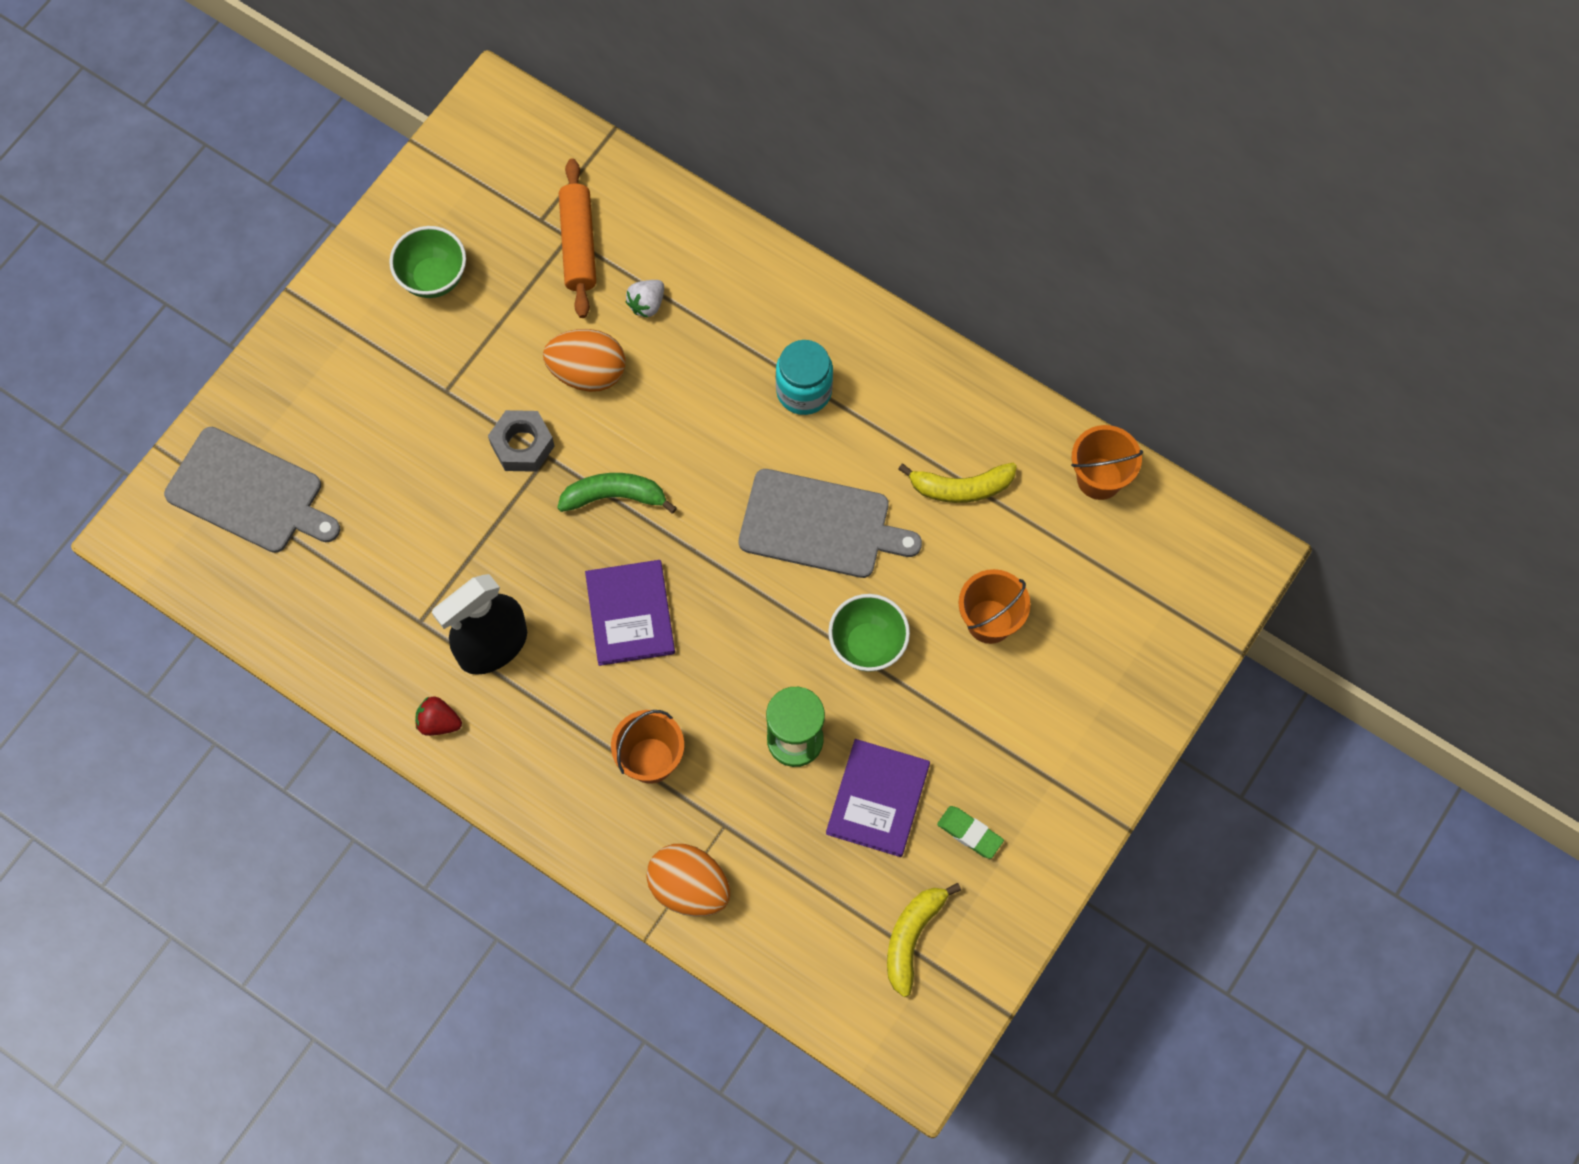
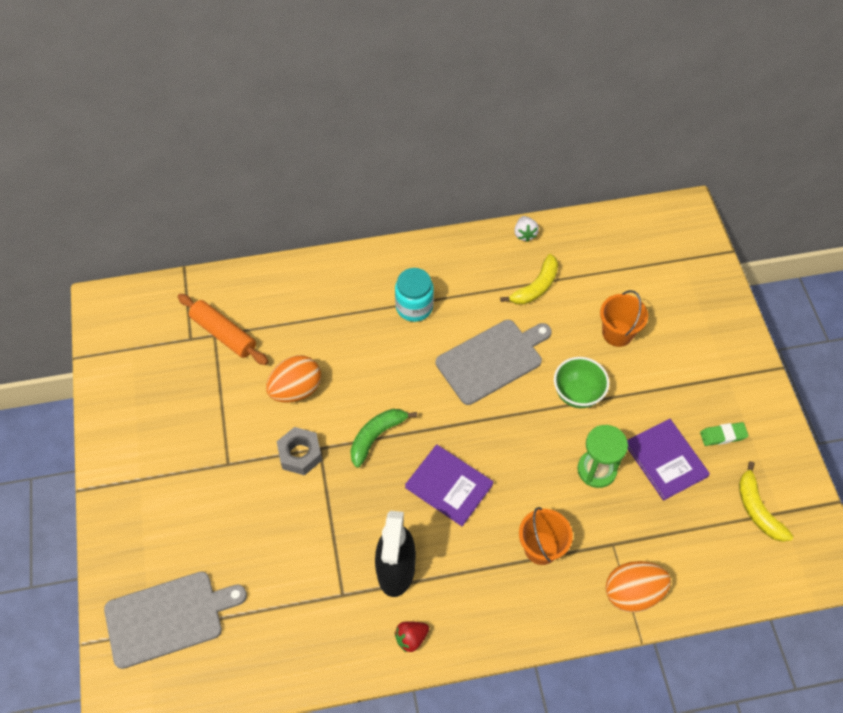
camera: 45 degrees left, 10 degrees down
(433, 278) = (160, 414): green bowl -> none
(647, 304) = (291, 332): white strawberry -> white strawberry (524, 234)
(1099, 478) = (589, 231): orange bucket -> none

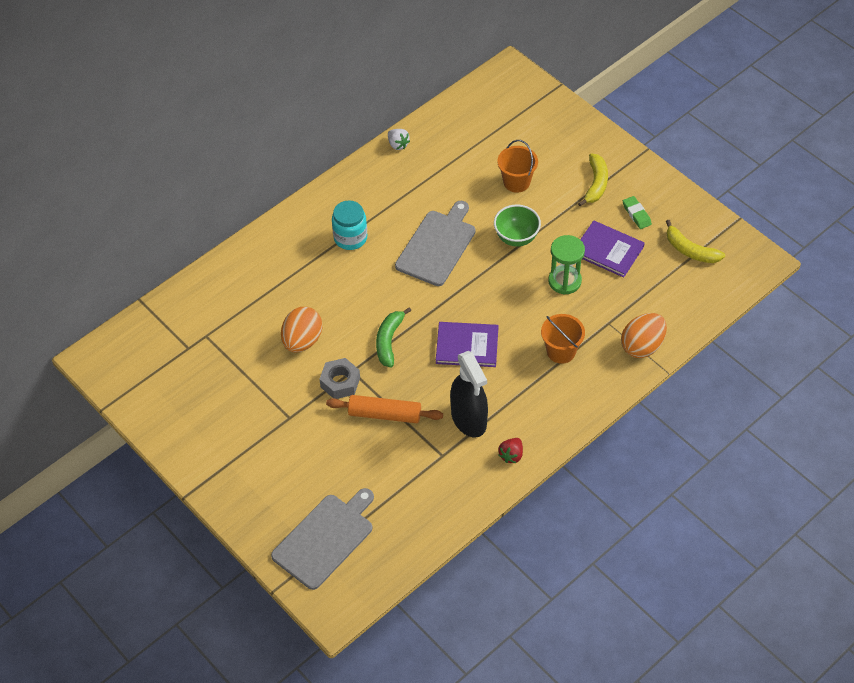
camera: 30 degrees left, 5 degrees down
(224, 334) = (213, 331): orange rolling pin -> orange rolling pin (384, 414)
(535, 287) = (433, 179): yellow banana -> yellow banana (595, 184)
(723, 435) = (636, 214): green eraser -> green eraser turned 75 degrees counterclockwise

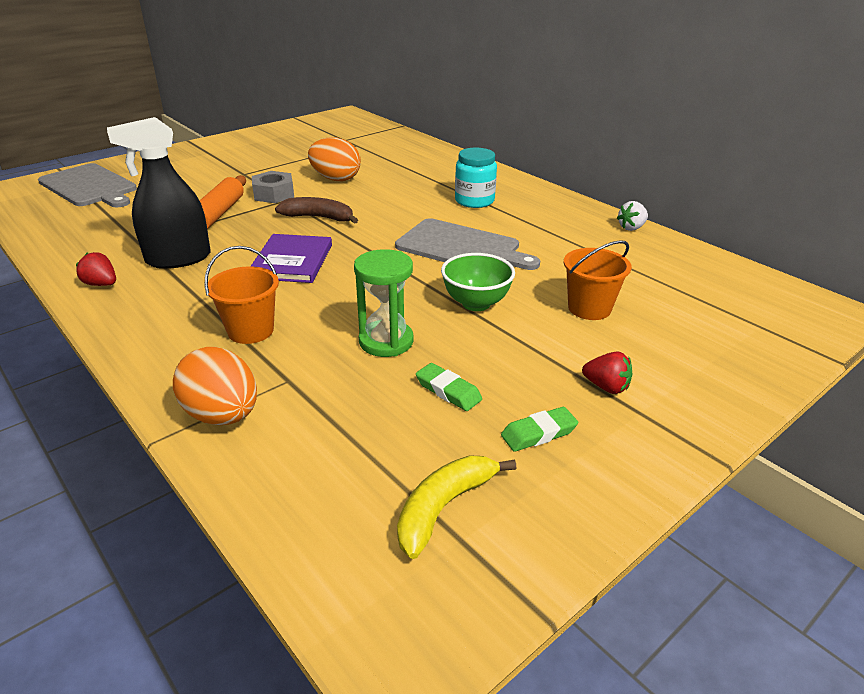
camera: 90 degrees right, 20 degrees down
(389, 341) = (319, 217): green banana -> brown banana
(595, 184) = (606, 387): yellow banana -> red strawberry
(608, 250) = (448, 391): purple book -> green eraser

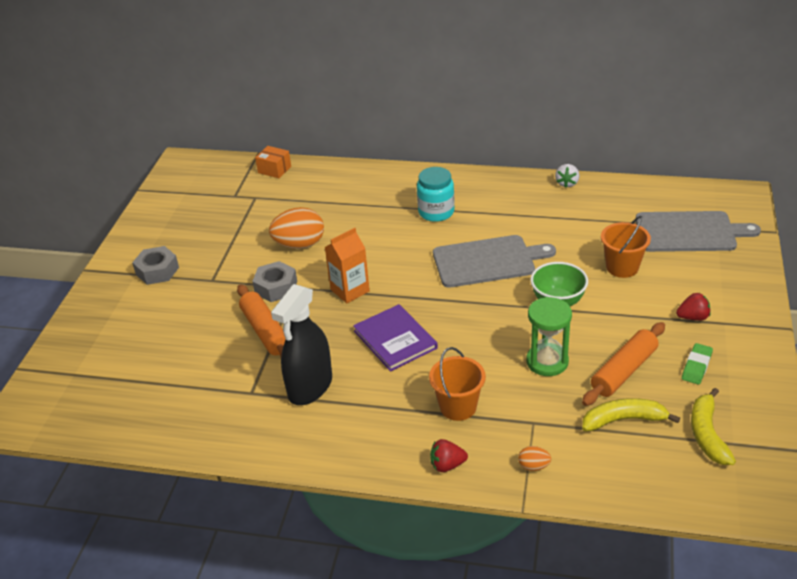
camera: 35 degrees left, 5 degrees up
(89, 186) = (96, 369): grey cutting board -> grey cutting board (689, 232)
(101, 284) = (293, 441): red strawberry -> red strawberry (447, 465)
(222, 415) = (533, 466): orange egg -> orange egg, size x0.46
(223, 156) = (157, 271): none -> grey nut
(319, 217) = (350, 290): brown banana -> orange carton
(374, 432) = (623, 420): none -> yellow banana
(397, 136) = (274, 169): none -> orange box
(448, 391) = (624, 371): green eraser -> orange rolling pin

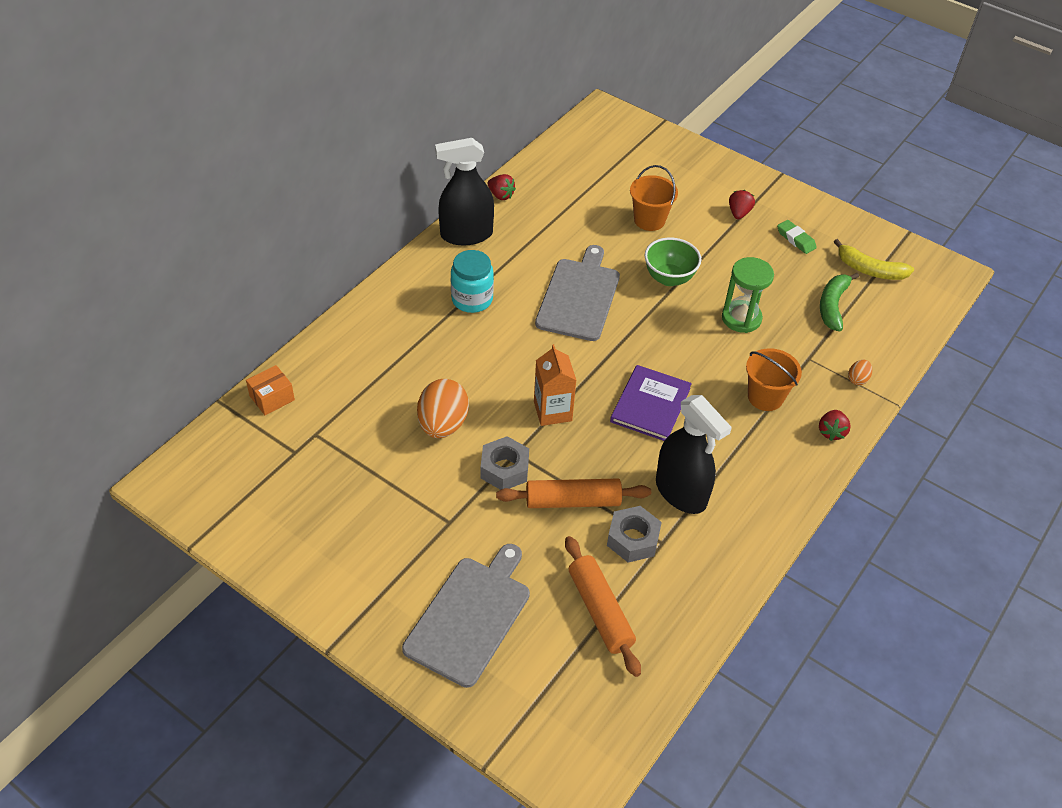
camera: 70 degrees left, 10 degrees up
(157, 271) = (392, 570): grey nut -> grey nut (633, 539)
(395, 339) = (650, 405): purple book -> purple book turned 60 degrees counterclockwise
(504, 184) = (466, 235): none -> black spray bottle
(567, 183) = (501, 195): white strawberry -> red strawberry
(623, 420) = (833, 306): yellow banana -> green banana
(624, 371) = (778, 280): orange rolling pin -> orange rolling pin (600, 611)
(689, 232) = (631, 162): grey cutting board -> grey cutting board (470, 616)

